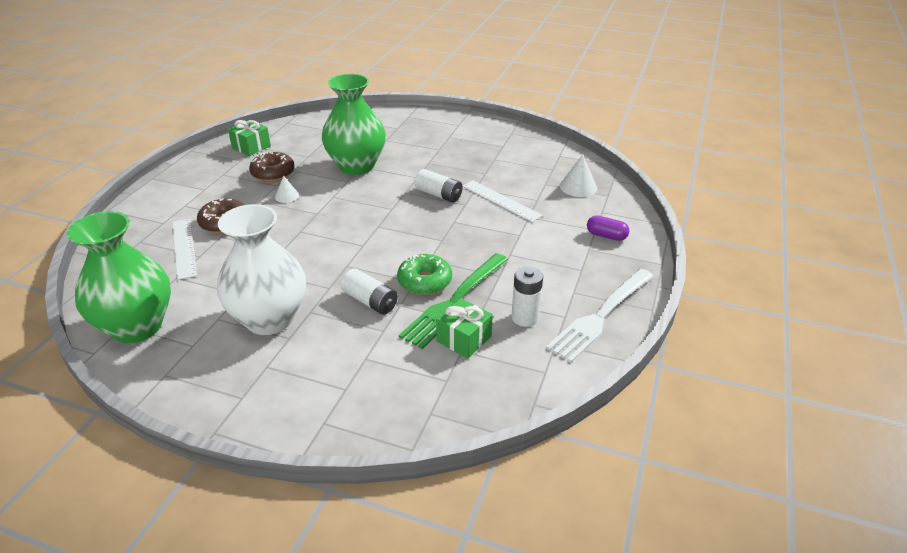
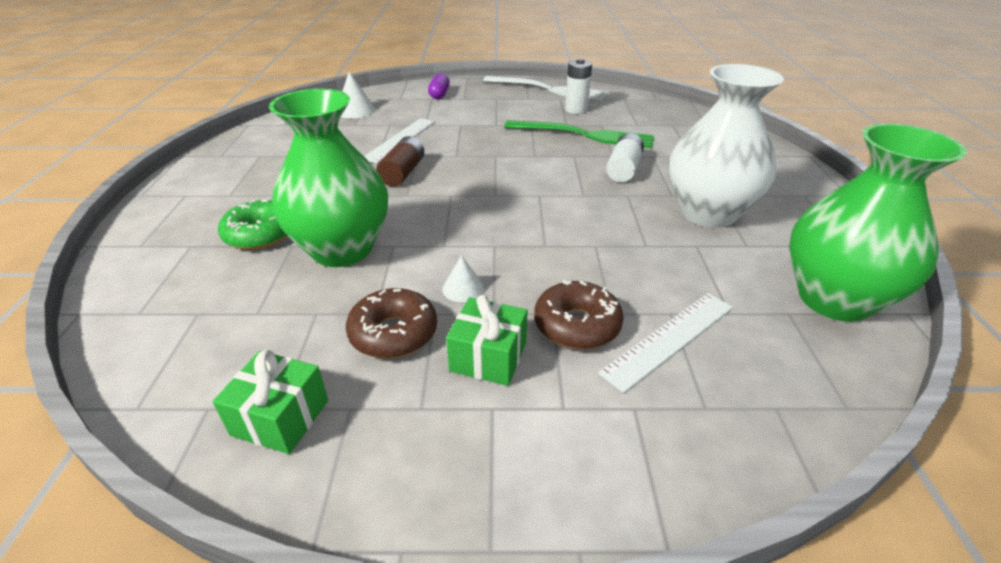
camera: 110 degrees left, 0 degrees up
(425, 281) = (569, 151): green donut -> green donut (260, 234)
(439, 194) = (402, 173): white battery -> brown battery
(464, 339) = (624, 125): green gift -> green gift (488, 357)

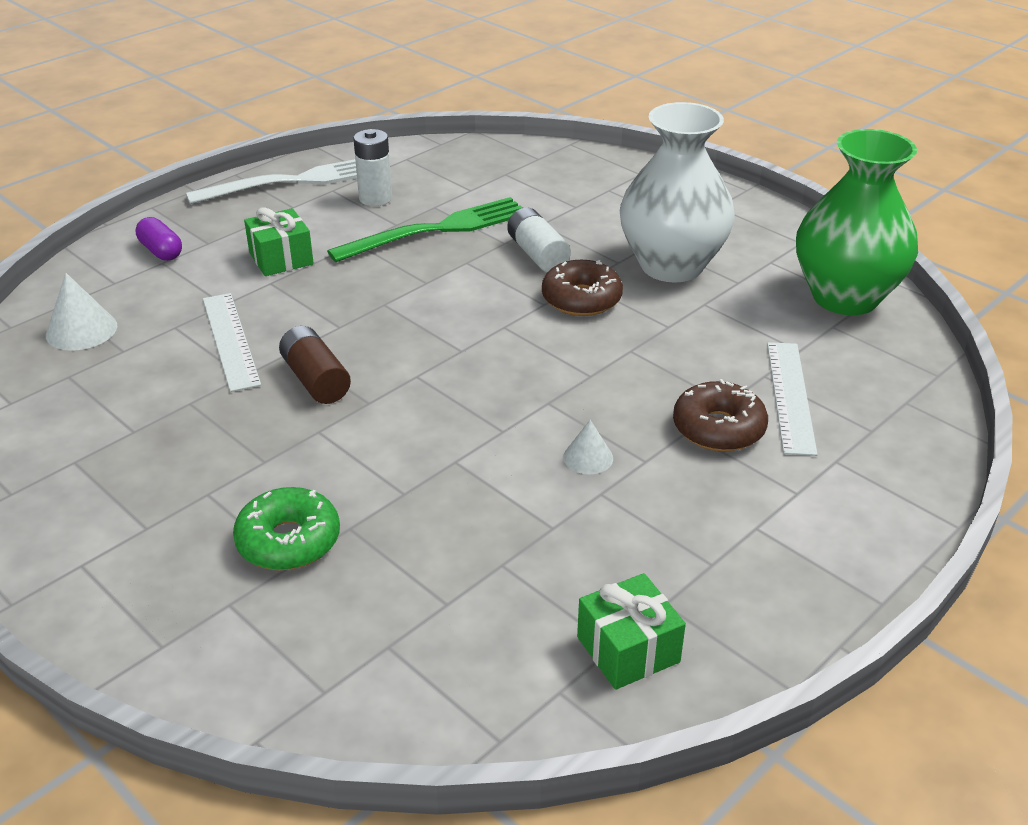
camera: 45 degrees left, 0 degrees up
(342, 249) = (412, 497): green vase -> none
(393, 333) = (598, 531): brown donut -> brown donut (581, 299)
(488, 357) = (697, 496): green gift -> green gift (281, 258)

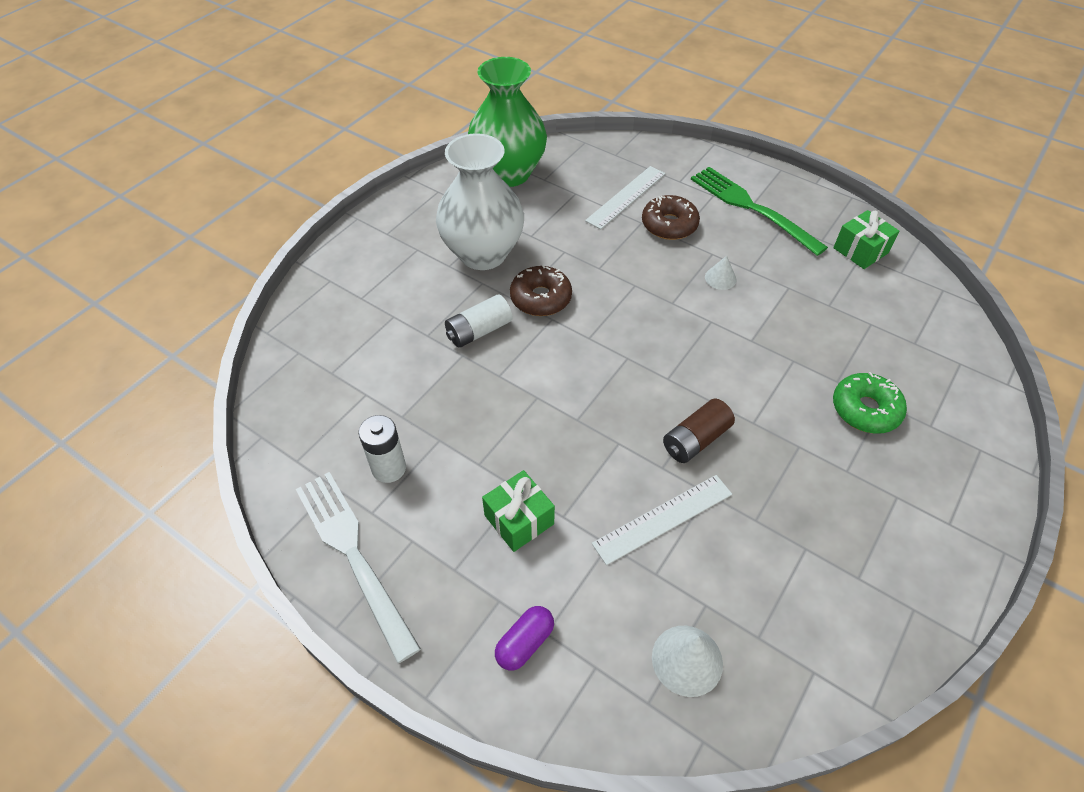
camera: 100 degrees left, 15 degrees up
(438, 229) = (446, 405): green fork -> green fork (751, 208)
(790, 396) = (626, 197): white ruler -> white ruler turned 45 degrees counterclockwise

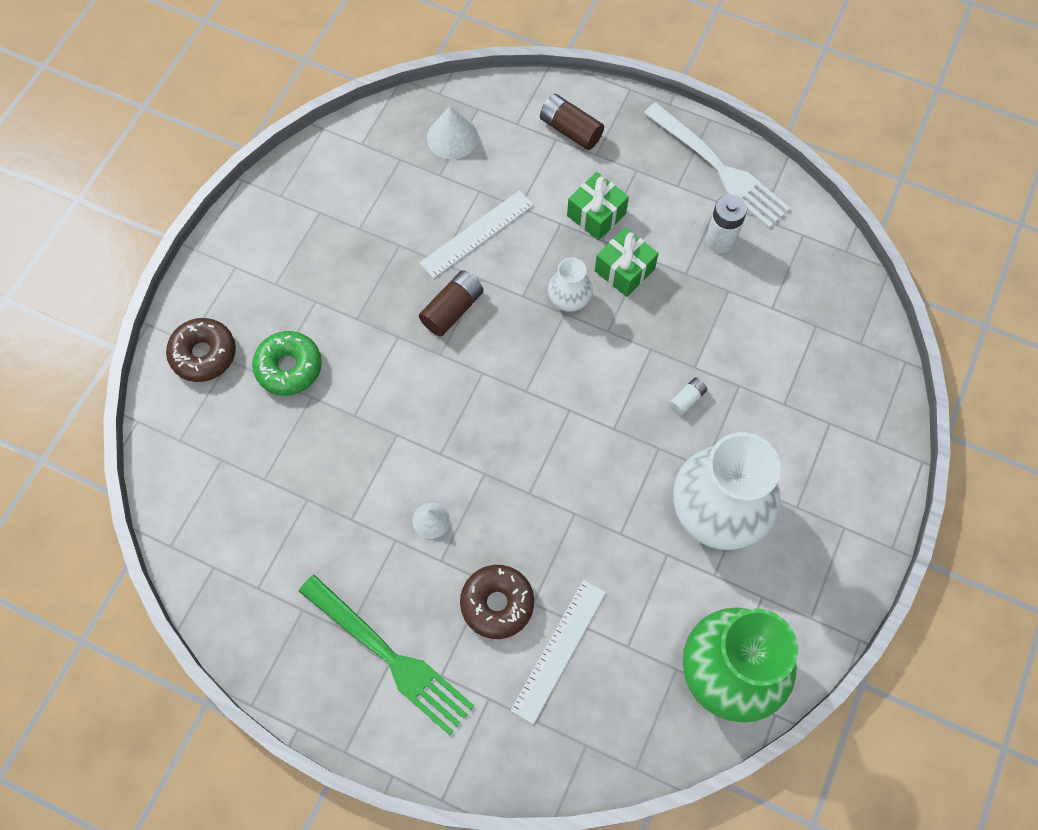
camera: 170 degrees right, 15 degrees up
(479, 331) = (687, 399): white battery -> white battery, size x0.57
(525, 643) = (570, 130): purple capsule -> brown battery
(540, 298) = (632, 455): brown donut -> brown donut (204, 354)
(570, 431) = (569, 300): none -> white vase
(860, 250) = (257, 597): green gift -> green gift (624, 270)

